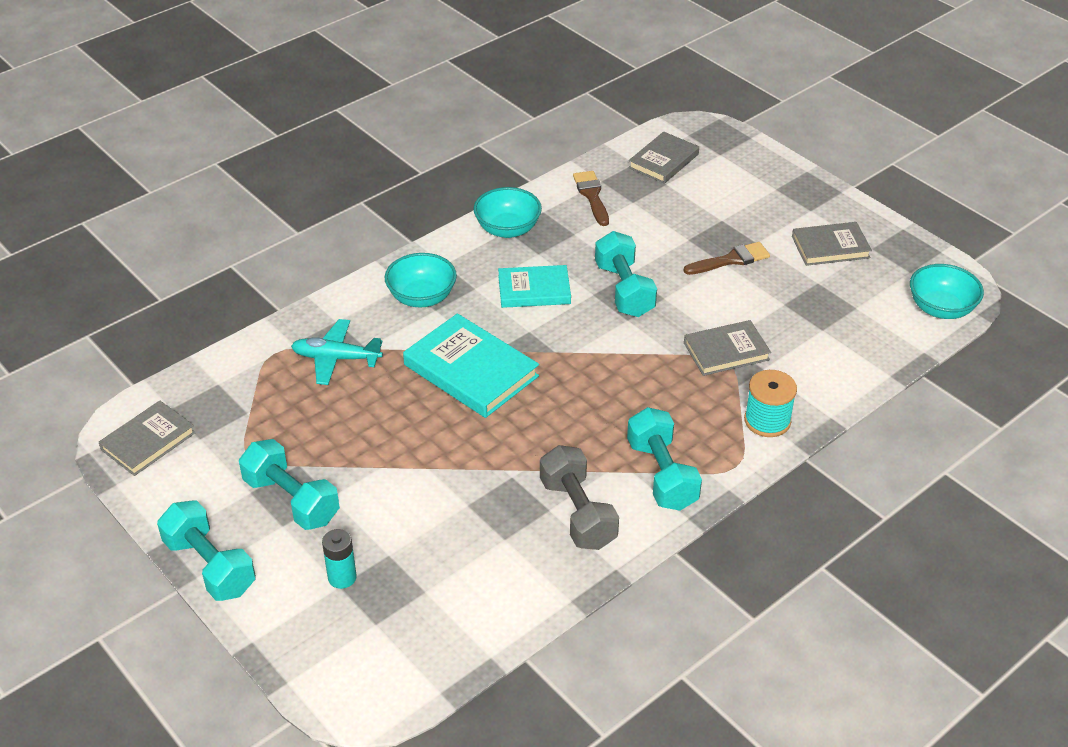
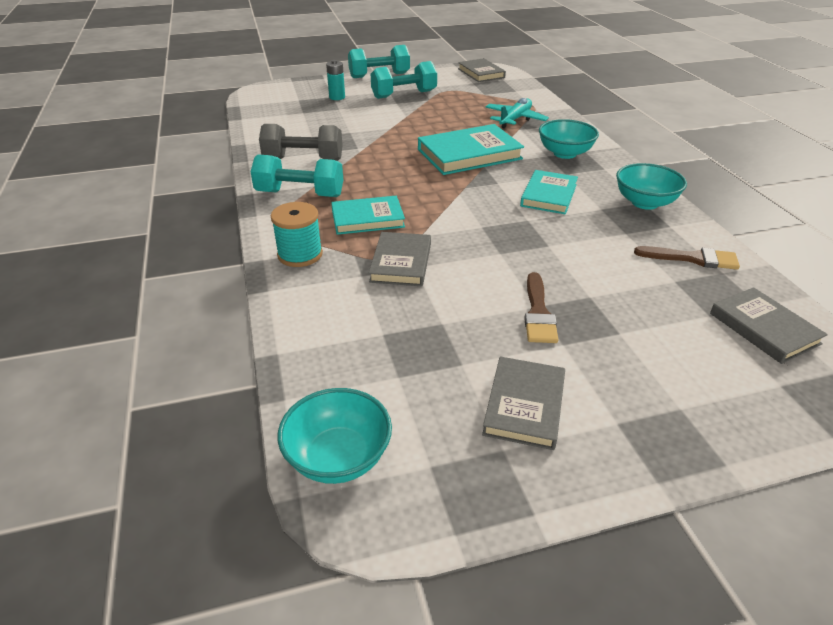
camera: 115 degrees right, 5 degrees down
(624, 290) = (524, 235): turquoise dumbbell -> none
(672, 400) = (367, 219): none -> turquoise book

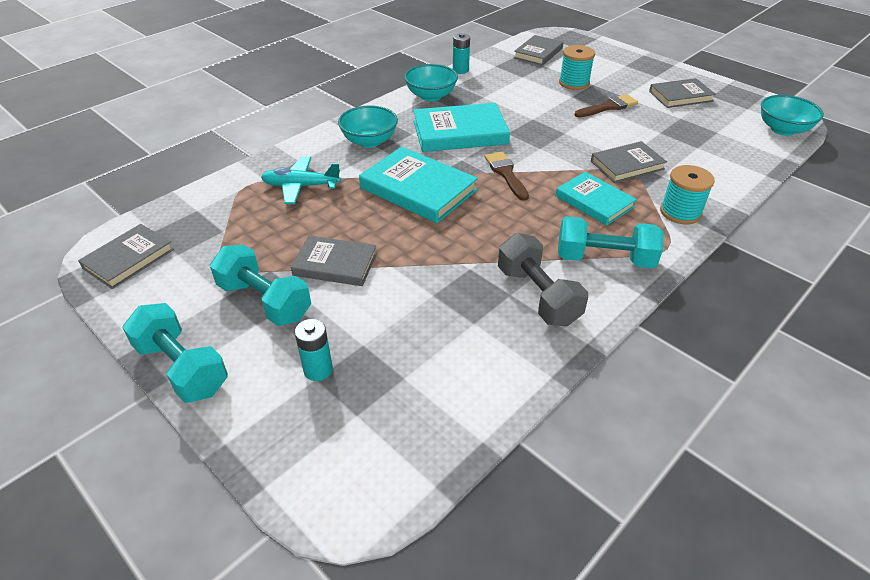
camera: 120 degrees left, 5 degrees up
(300, 194) = (604, 259): turquoise dumbbell -> turquoise dumbbell turned 60 degrees counterclockwise
(413, 114) = (335, 264): none -> grey book
(549, 195) = (460, 132): turquoise book -> turquoise book, size x1.54
(631, 316) = (574, 83): none -> turquoise spool
(692, 258) = (491, 74): brown brush -> brown brush (506, 174)
(714, 241) = (460, 70): none -> turquoise battery

